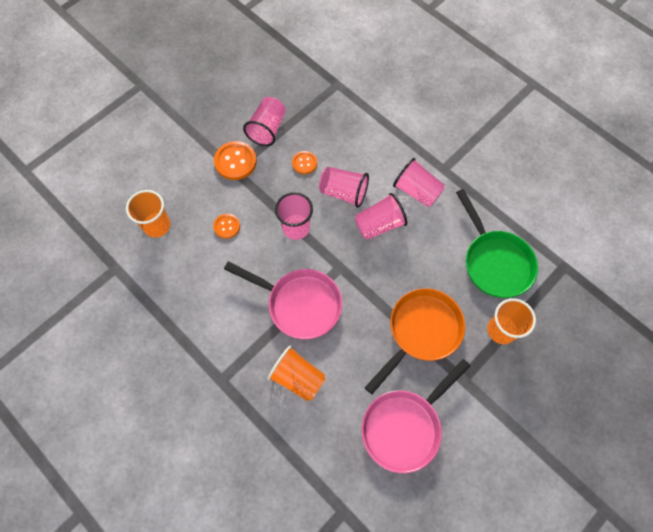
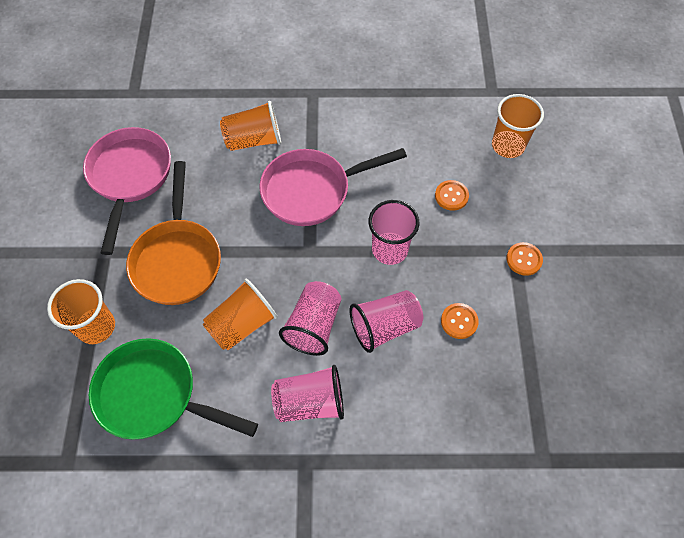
camera: 135 degrees right, 5 degrees down
(235, 161) = (524, 259): orange button -> orange button, size x0.60
(267, 129) = (541, 323): pink cup -> none
(416, 259) = (242, 324): none -> orange cup

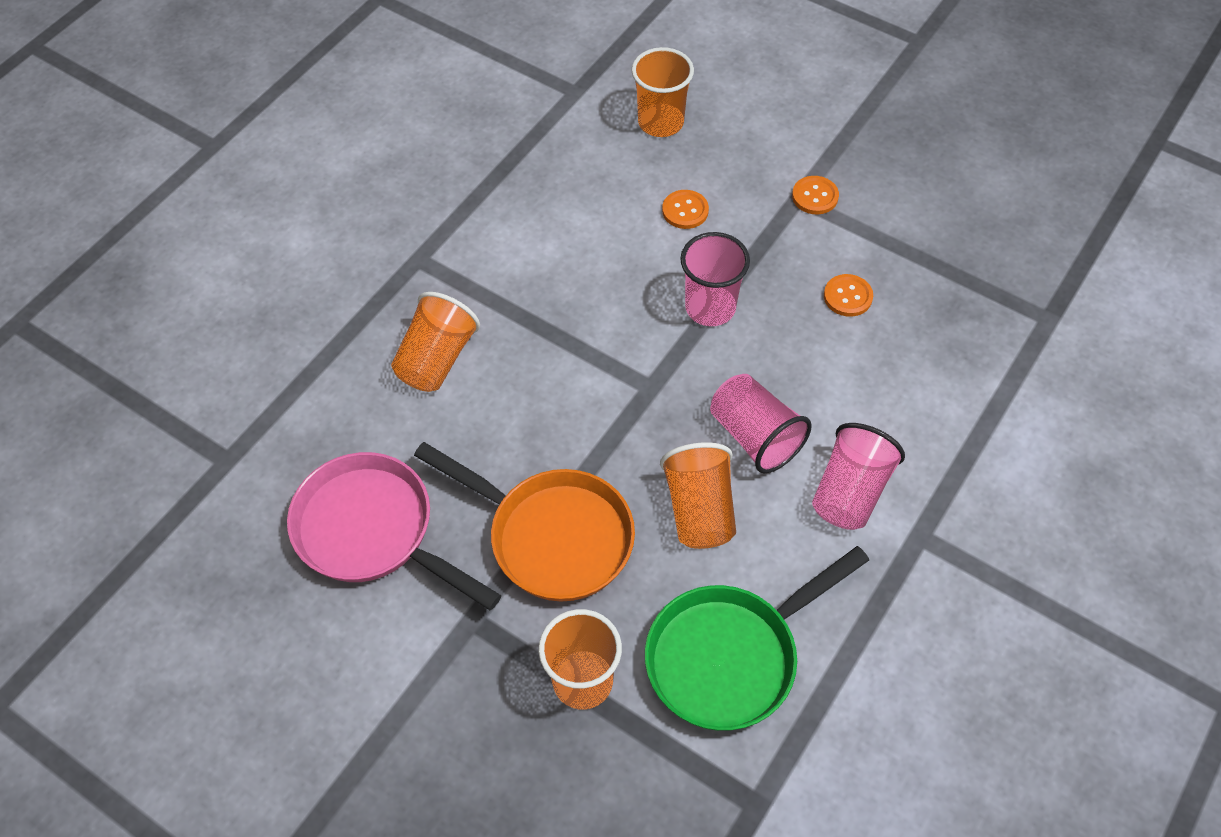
camera: 55 degrees left, 5 degrees down
(312, 190) = (567, 338): pink pan -> none
(384, 327) = (805, 368): pink cup -> none

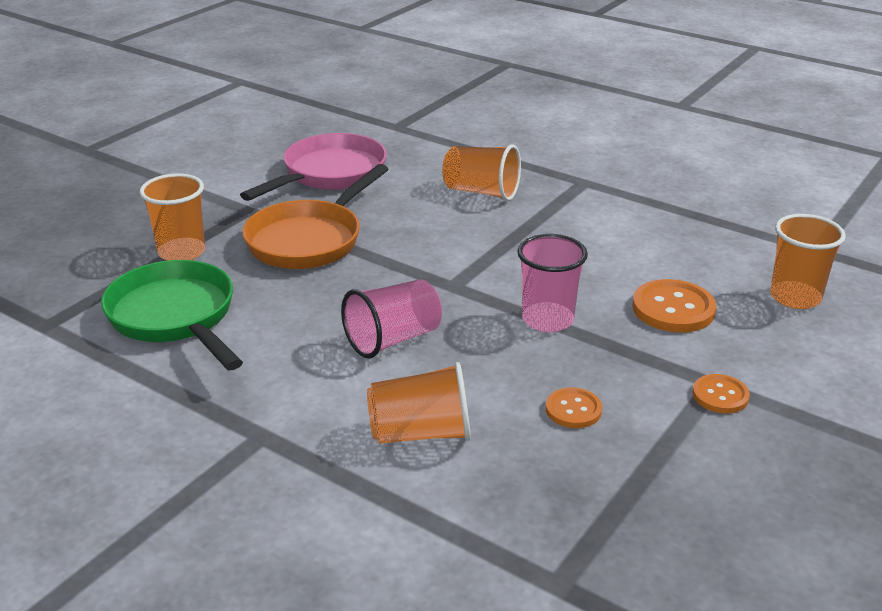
camera: 90 degrees right, 25 degrees down
(685, 211) = (673, 309): orange button -> orange button, size x1.66
(699, 510) = (319, 307): orange cup -> orange cup (421, 433)
(850, 492) = (321, 393): pink cup -> none

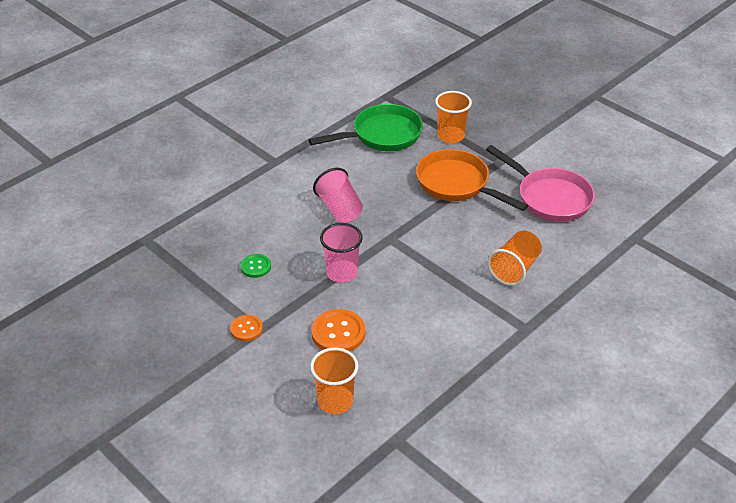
camera: 100 degrees right, 10 degrees up
(421, 433) = (257, 211): orange cup -> none
(573, 410) = (255, 267): orange button -> green button

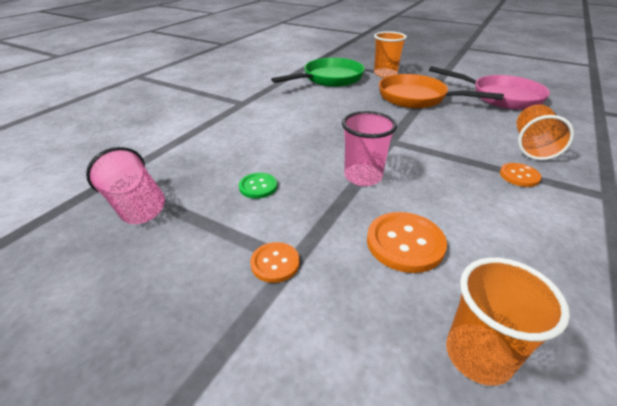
camera: 15 degrees left, 5 degrees down
(339, 209) = (324, 126): pink cup -> pink cup (136, 206)
(471, 296) = (519, 176): none -> orange button

